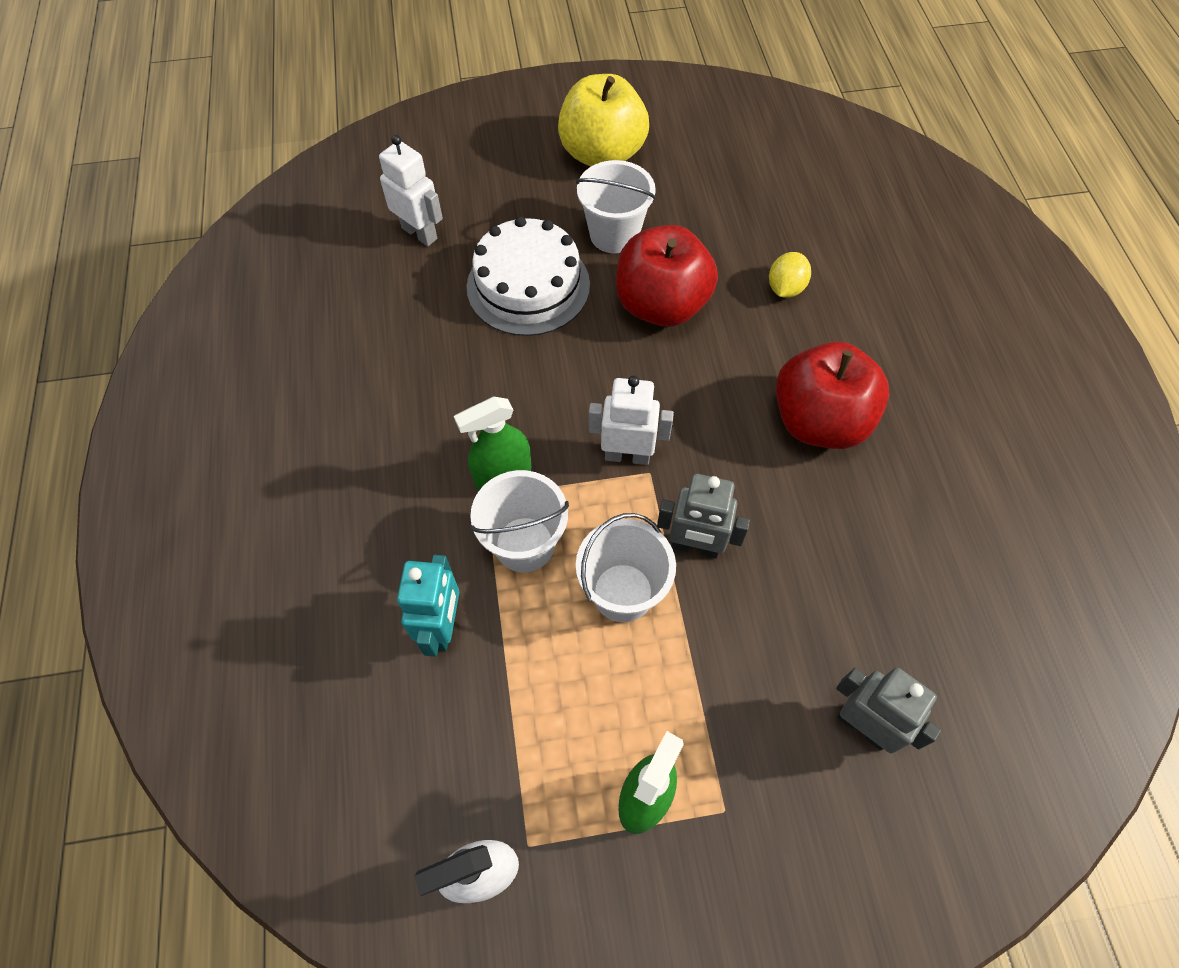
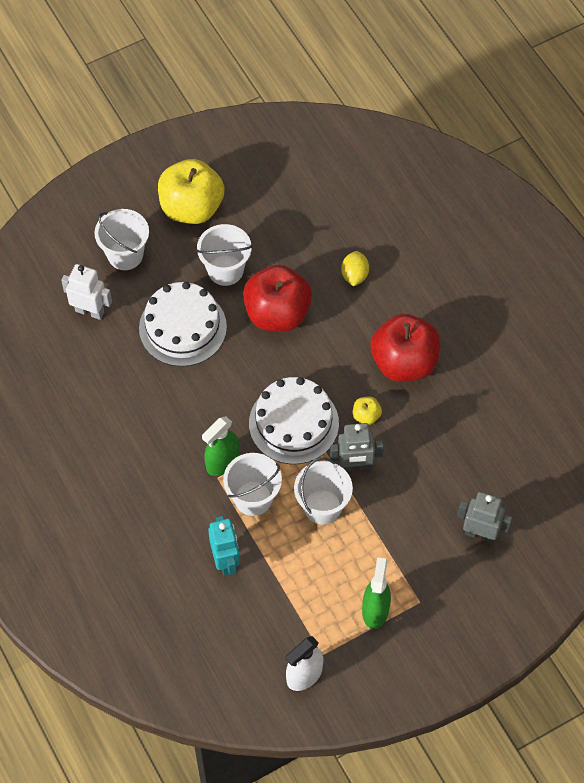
camera: 20 degrees left, 0 degrees up
(495, 183) = (125, 255): none -> white bucket
(627, 455) = (293, 423): white robot -> white cake
(738, 478) = (366, 416): none -> yellow apple

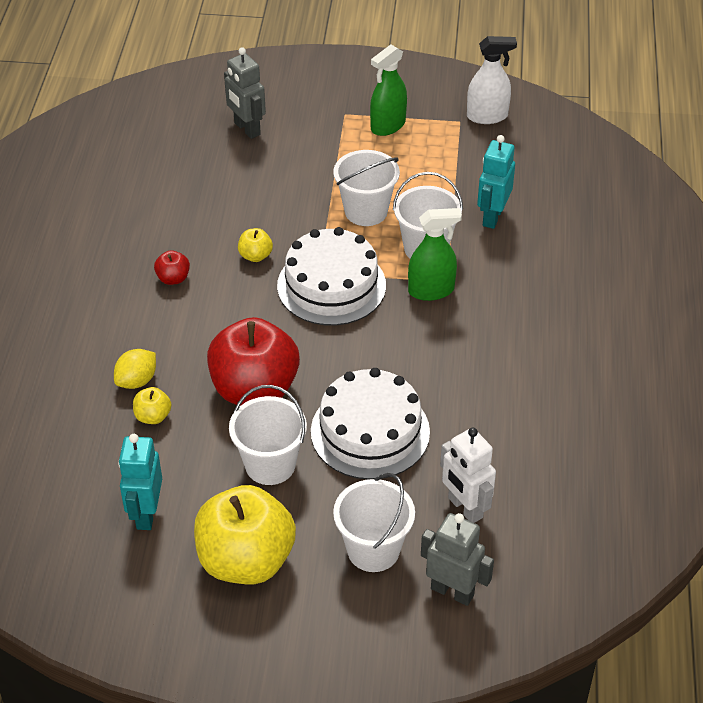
camera: 145 degrees left, 15 degrees down
(270, 200) = (146, 514): none -> turquoise robot
(322, 258) = (153, 416): none -> yellow apple
(355, 466) = (306, 225): grey robot -> grey robot (452, 591)
(404, 362) = (173, 278): red apple -> red apple, size x0.42

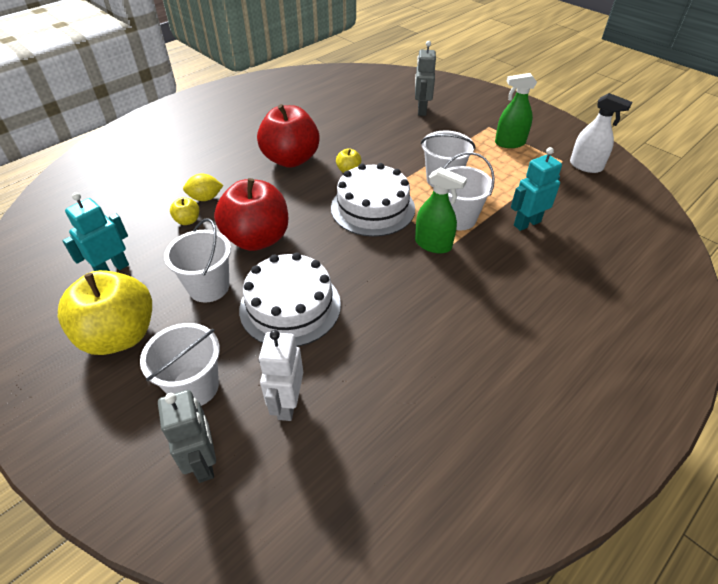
camera: 40 degrees right, 0 degrees up
(173, 278) = (291, 159): red apple -> red apple, size x2.41

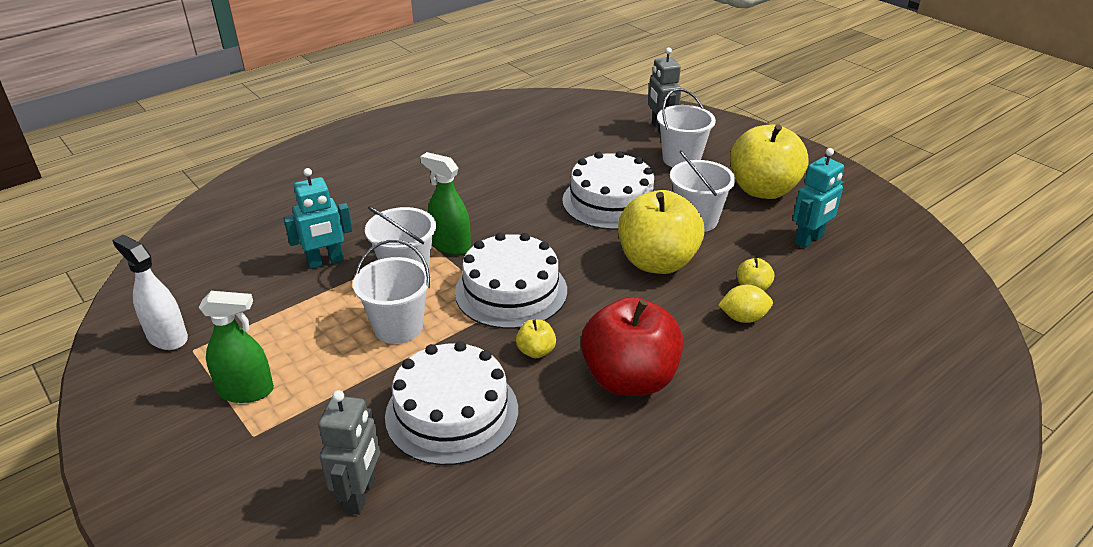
camera: 175 degrees left, 10 degrees down
(257, 239) = (657, 262): red apple -> yellow apple
(287, 403) = (607, 148): white robot -> none
(390, 140) = (452, 412): none -> white cake

